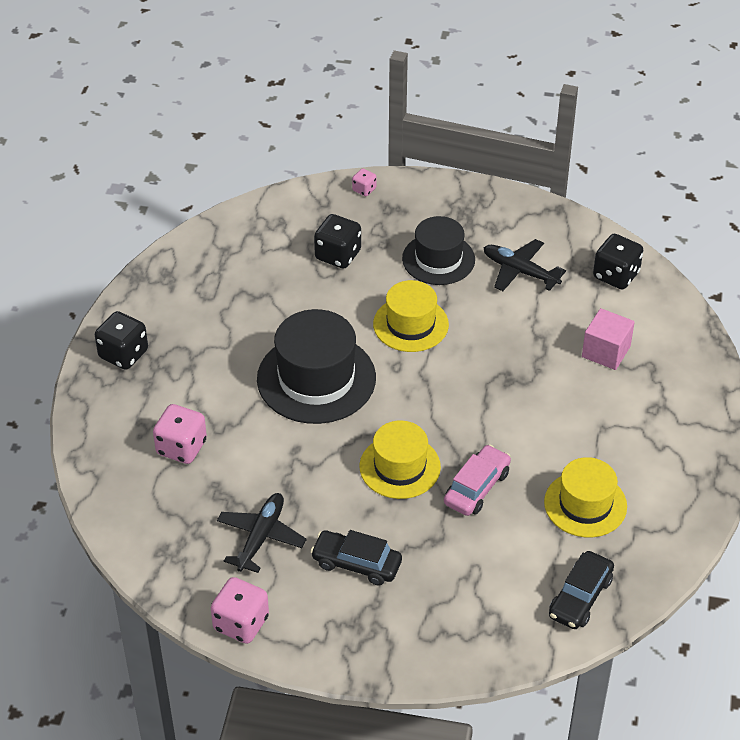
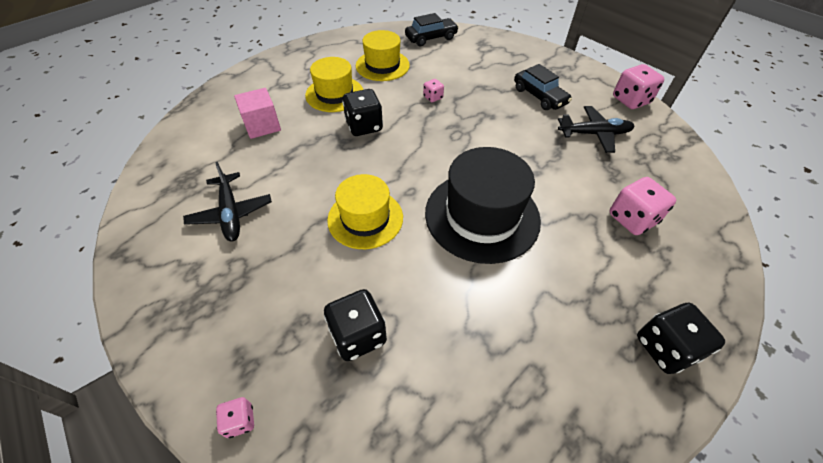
camera: 145 degrees left, 5 degrees up
(261, 537) = (594, 134): black plane -> black plane turned 150 degrees counterclockwise
(400, 467) = (470, 128): yellow hat -> yellow hat (334, 94)
(438, 259) = (275, 267): black hat -> none
(477, 488) = (433, 97): pink car -> pink dice
(616, 275) = (176, 169): black dice -> black dice (364, 126)

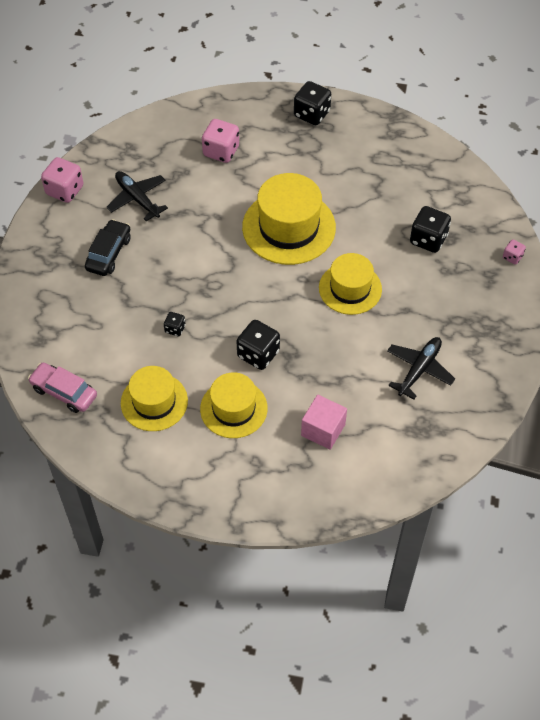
camera: 125 degrees left, 5 degrees up
(431, 38) = (64, 392): black car -> pink car
(433, 97) = (175, 329): pink dice -> black dice
(482, 216) = (289, 227): black hat -> yellow hat

